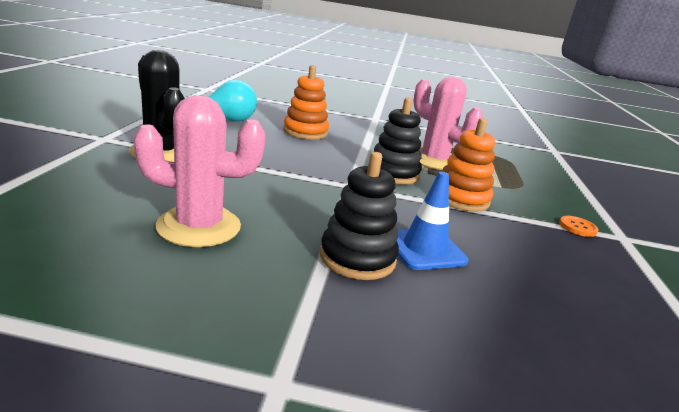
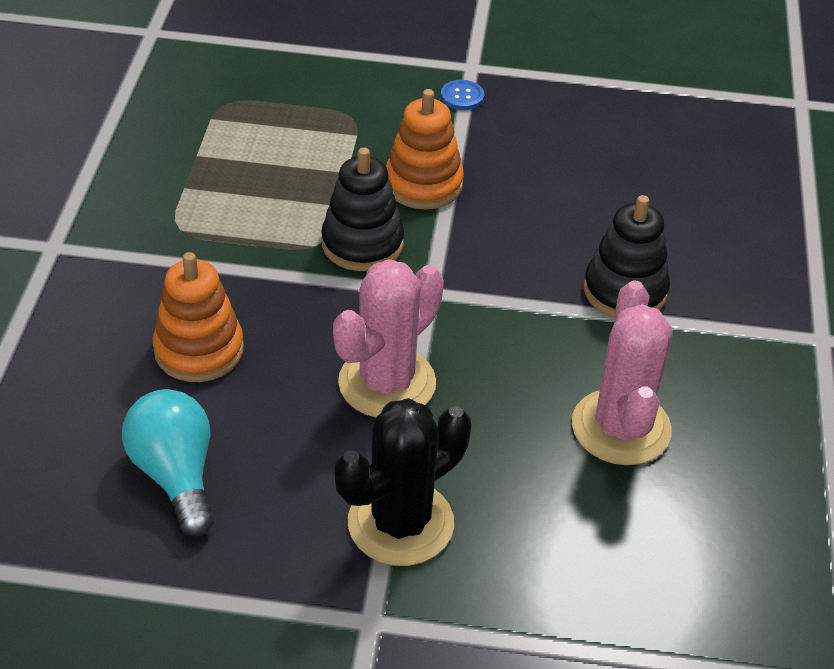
camera: 90 degrees left, 20 degrees up
(424, 249) = (580, 236): blue traffic cone -> none
(434, 160) = (278, 190): pink cactus -> pink cactus (387, 383)
(577, 227) = (462, 96): orange button -> blue button

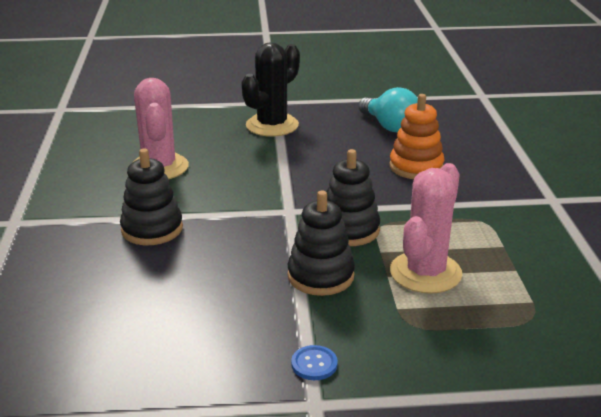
camera: 170 degrees right, 15 degrees down
(387, 383) = (299, 168): pink cactus -> pink cactus (425, 273)
(423, 184) = (320, 276): orange stacking toy -> black stacking toy

